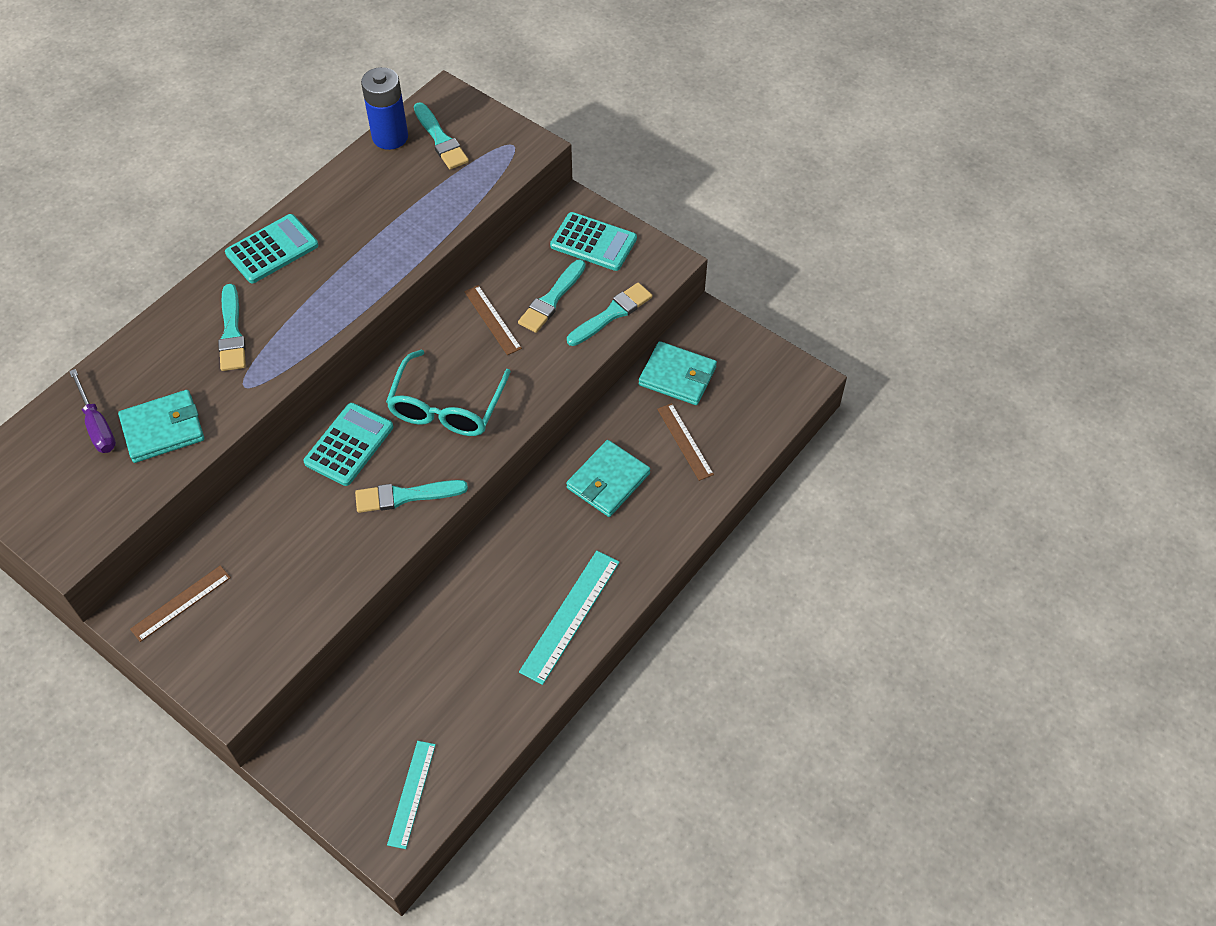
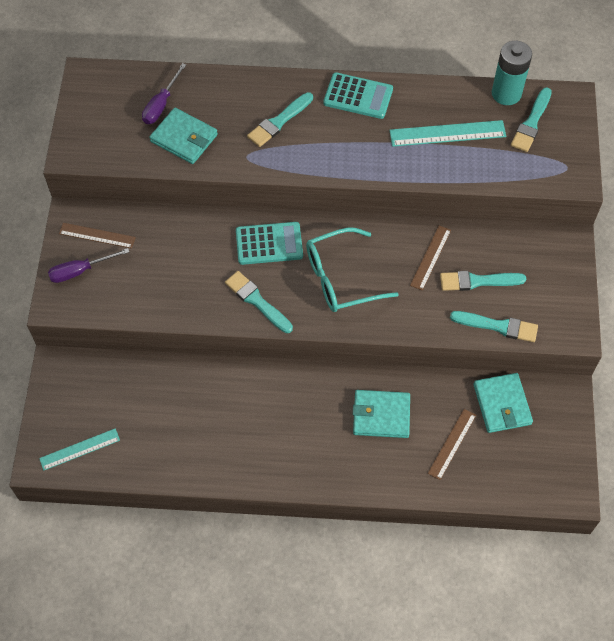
camera: 55 degrees right, 5 degrees up
(209, 647) = (80, 271): none -> purple screwdriver
(390, 137) = (506, 93): blue battery -> turquoise battery
(570, 616) = (262, 459): turquoise ruler -> turquoise ruler (447, 133)
(593, 242) = (549, 274): turquoise calculator -> none

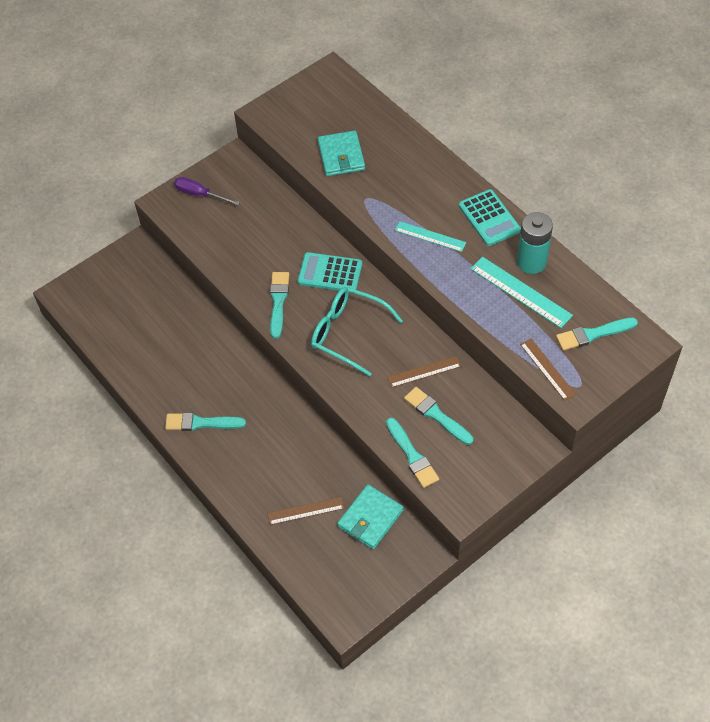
camera: 50 degrees right, 5 degrees down
(79, 449) = (91, 306): turquoise ruler -> turquoise ruler (430, 236)
(97, 235) = (234, 181): brown ruler -> brown ruler (547, 369)
(161, 105) = (353, 124): purple screwdriver -> none
(269, 244) = (330, 273): turquoise calculator -> turquoise calculator turned 150 degrees clockwise
(279, 121) = (414, 193): turquoise brush -> turquoise brush (201, 423)
(381, 415) = (284, 450): turquoise wallet -> none
(506, 93) = (600, 300): turquoise battery -> turquoise battery (531, 262)

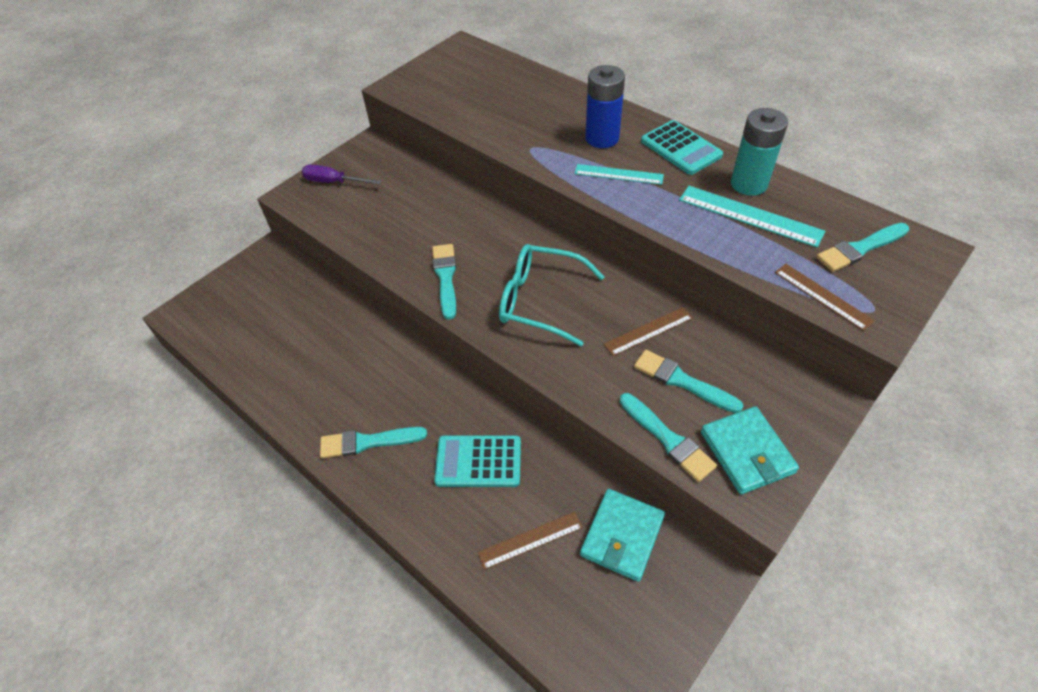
camera: 10 degrees left, 5 degrees down
(330, 273) = (502, 239): turquoise calculator -> turquoise calculator (478, 461)
(341, 156) = (491, 113): turquoise wallet -> turquoise wallet (746, 452)
(427, 197) = (602, 138): none -> blue battery

